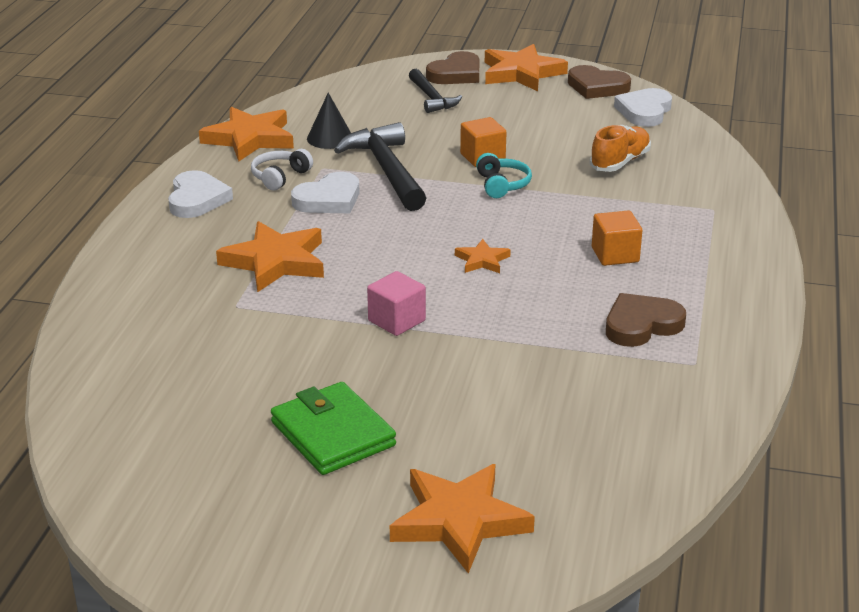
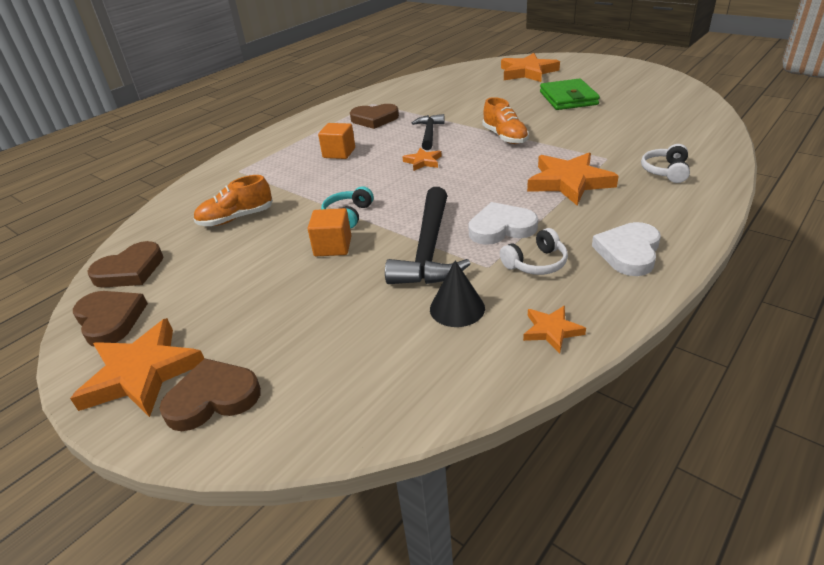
camera: 150 degrees left, 5 degrees up
(158, 297) = (666, 171): none -> white headphones
(250, 139) = (551, 330): orange star -> orange star, size x0.51
(396, 321) = (505, 137): pink cube -> orange shoe
(432, 98) = (292, 351): black hammer -> black hammer (429, 133)
(644, 111) = (130, 270): white heart -> brown heart

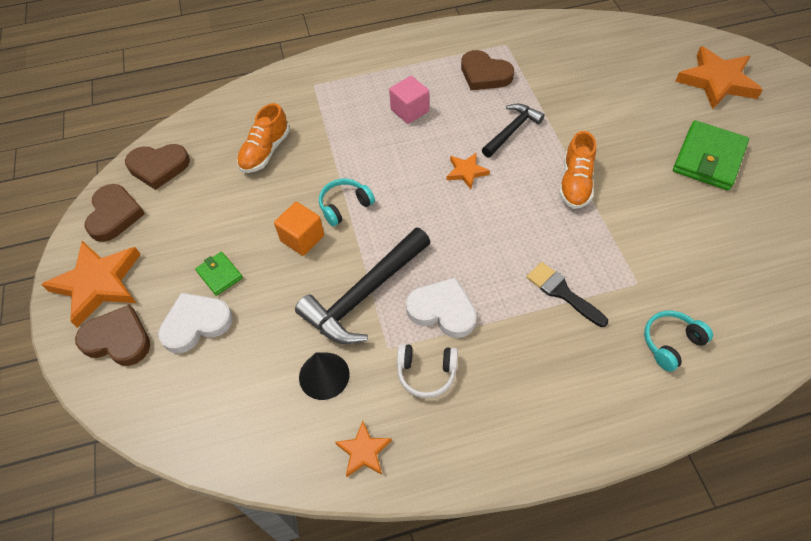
camera: 35 degrees right, 20 degrees up
(236, 218) = (265, 152): orange shoe -> orange shoe turned 75 degrees counterclockwise
(278, 302) = (220, 275): none -> green wallet
(339, 153) = (409, 110): orange cube -> pink cube
(569, 182) = (562, 292): orange star -> black brush
(628, 252) = (511, 418): white heart -> white heart (196, 324)
(666, 171) = (671, 343): white headphones -> turquoise headphones

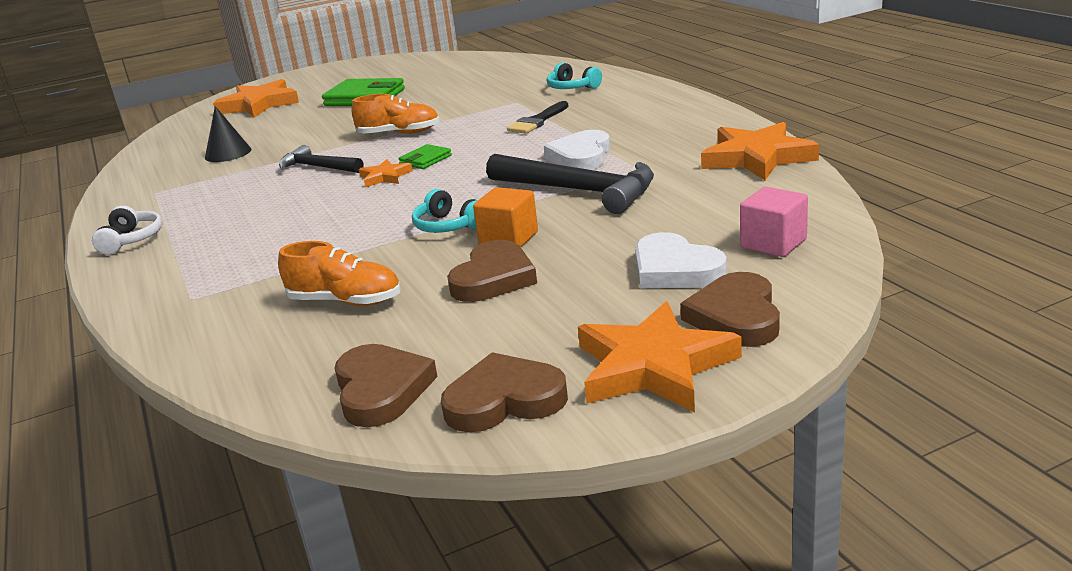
camera: 100 degrees left, 30 degrees down
(220, 275) = (589, 275): green wallet -> green wallet (425, 160)
(324, 375) = (692, 188): black cone -> black cone (228, 153)
(364, 451) = (757, 158): orange star -> orange star, size x1.97
(409, 110) = (271, 222): pink cube -> pink cube (773, 243)
(426, 373) = (656, 151): white headphones -> white headphones (131, 240)
(484, 74) = (211, 194): brown heart -> brown heart (493, 278)

